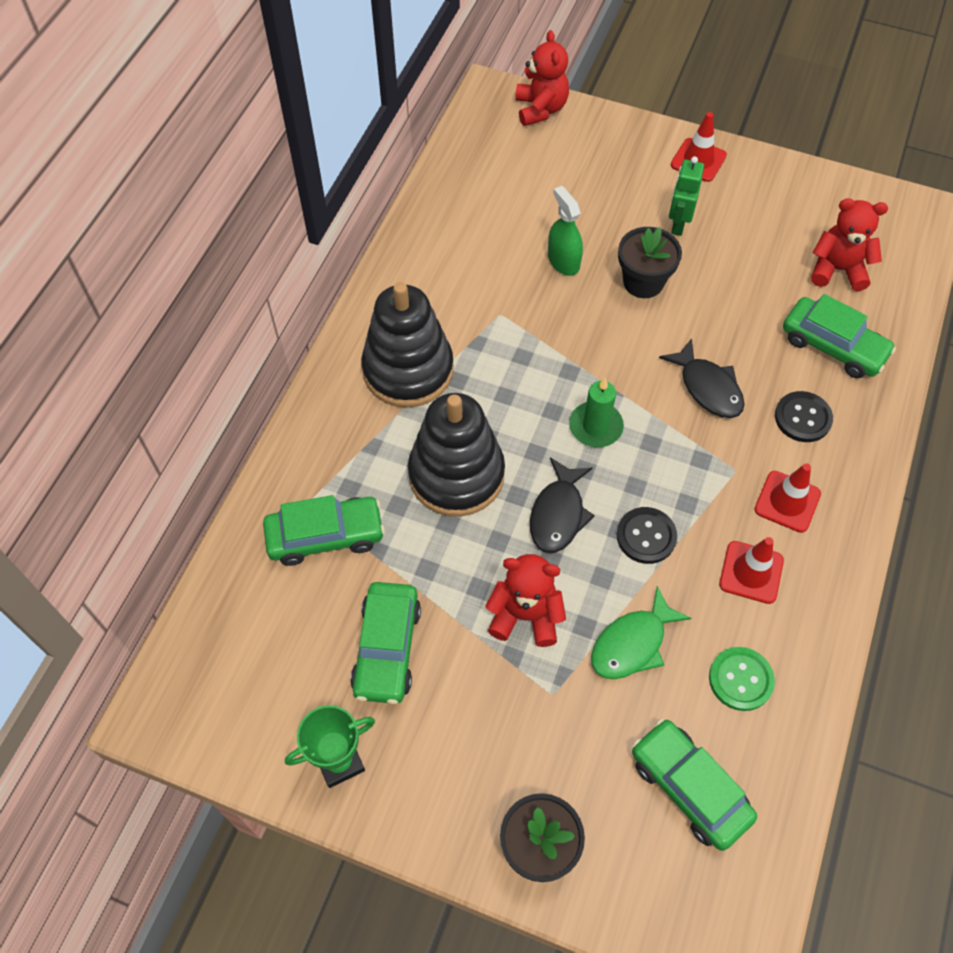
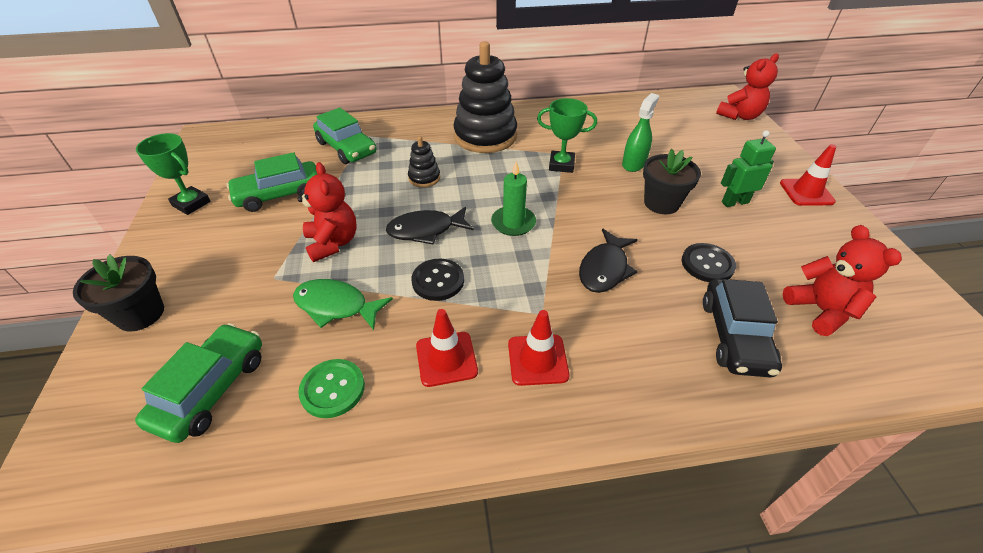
camera: 60 degrees right, 15 degrees down
(456, 475) = (424, 178): black stacking toy -> black stacking toy, size x0.46
(521, 327) = (561, 165): none -> green trophy
(802, 418) = (635, 340): black button -> black button (707, 264)
(833, 346) = (735, 336): green car -> black car

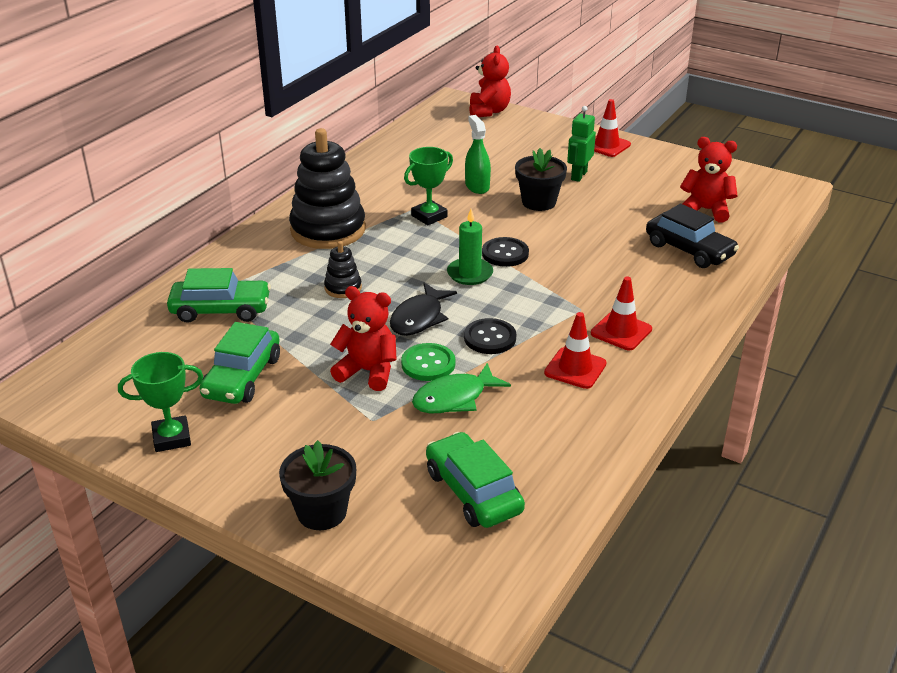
camera: 50 degrees left, 10 degrees down
(332, 389) = (544, 430): green button -> green button (428, 364)
(605, 269) = (573, 262): black fish -> none
(707, 264) = (621, 222): black button -> black button (505, 253)

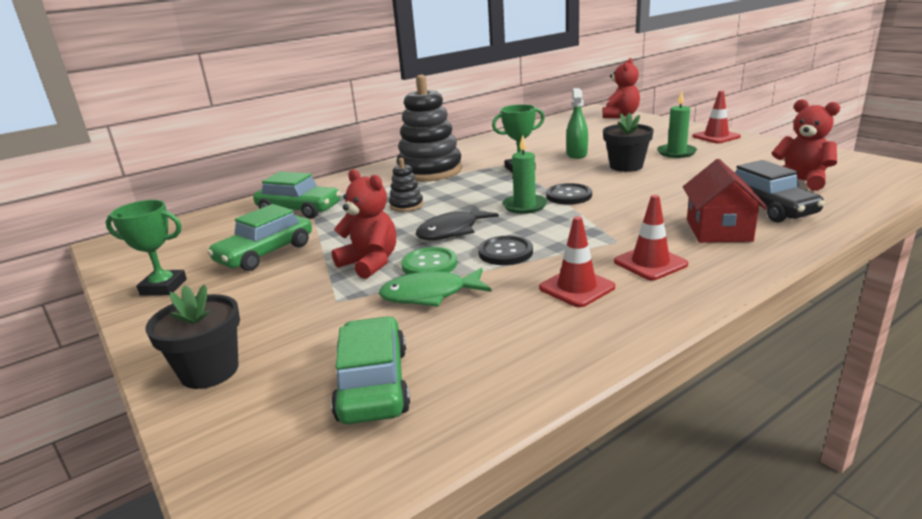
camera: 25 degrees right, 10 degrees down
(578, 175) = (676, 152): green robot -> green candle
(660, 284) = (718, 230): none -> red house

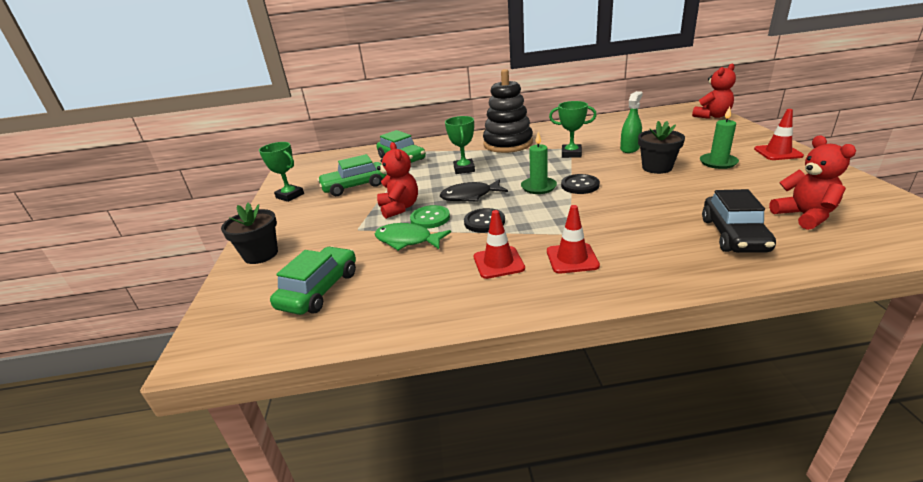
camera: 30 degrees right, 5 degrees up
(406, 205) = (464, 169): black stacking toy -> green trophy
(718, 230) = (662, 245): red house -> none

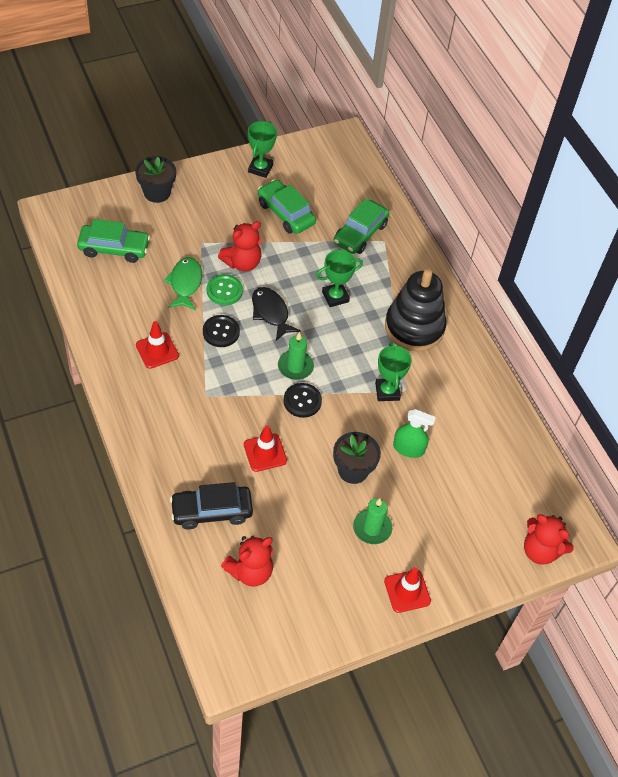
camera: 65 degrees right, 25 degrees up
(572, 258) = (166, 398): red traffic cone -> red traffic cone (265, 453)

